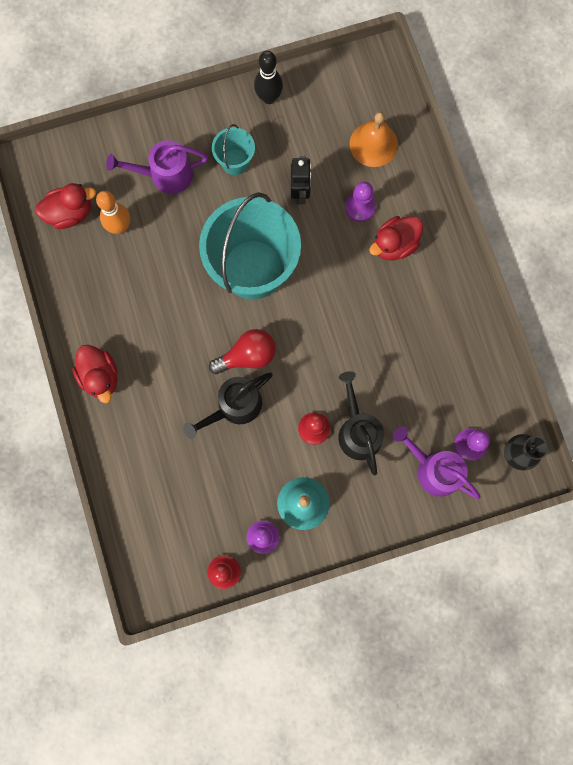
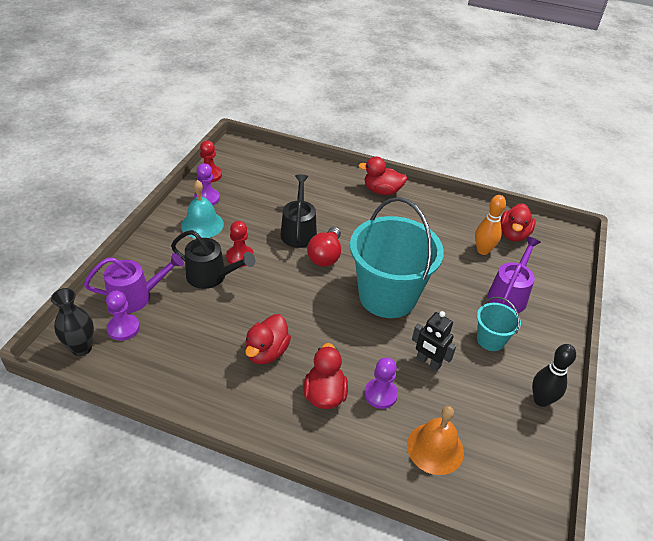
camera: 125 degrees right, 35 degrees down
(394, 316) = (267, 352): none -> red duck

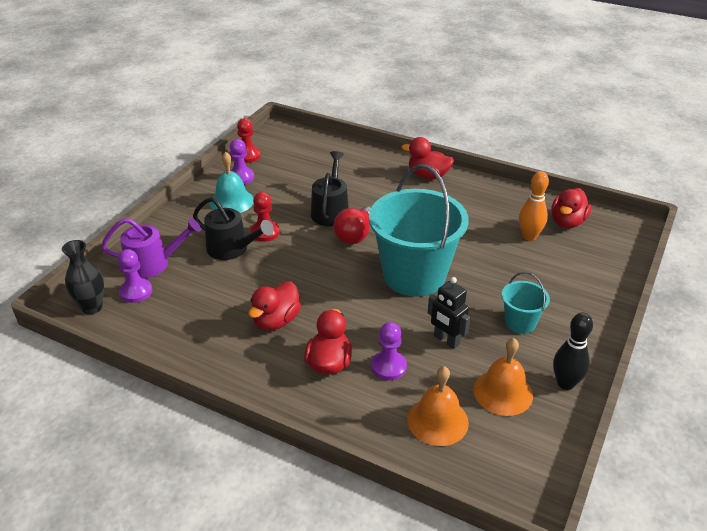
camera: 10 degrees right, 5 degrees down
(488, 413) = (503, 392): none -> orange bell
(509, 295) = (550, 280): purple watering can -> none

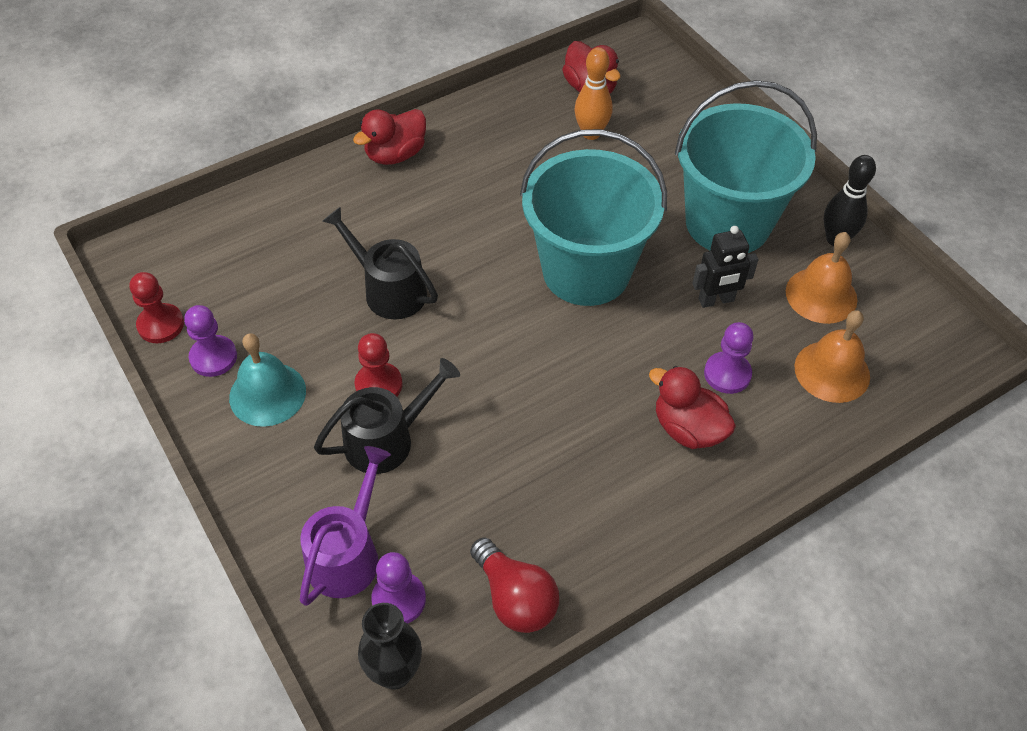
camera: 60 degrees left, 15 degrees up
(276, 321) = (577, 450): red duck -> none
(355, 235) = (463, 290): red light bulb -> red light bulb (515, 598)
(520, 322) = (727, 223): turquoise bucket -> turquoise bucket, size x2.18

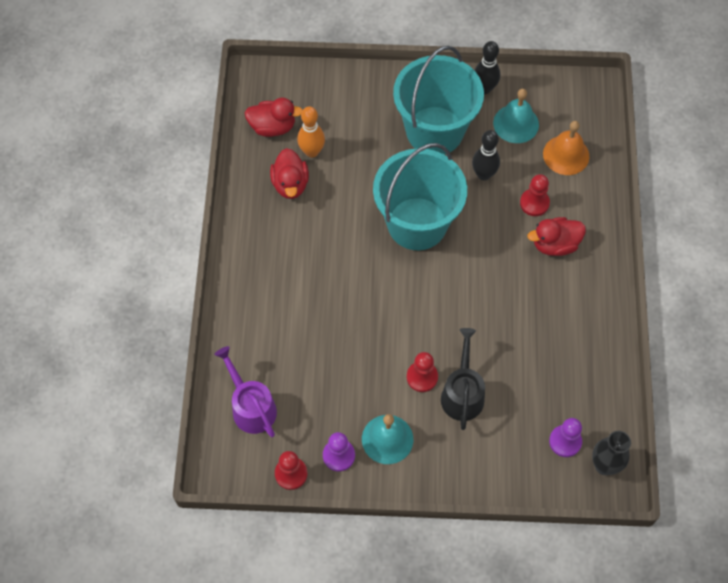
camera: 55 degrees left, 10 degrees up
(347, 554) = (522, 452): purple watering can -> purple watering can (251, 407)
(389, 290) = (356, 333): black watering can -> none
(395, 154) = (245, 268): red duck -> red duck (290, 184)
(515, 598) = (599, 387): red light bulb -> none
(716, 300) = (483, 174): black robot -> black bowling pin
(727, 374) = (534, 203): purple pawn -> red pawn
(821, 295) = (516, 123): orange bell -> turquoise bell

